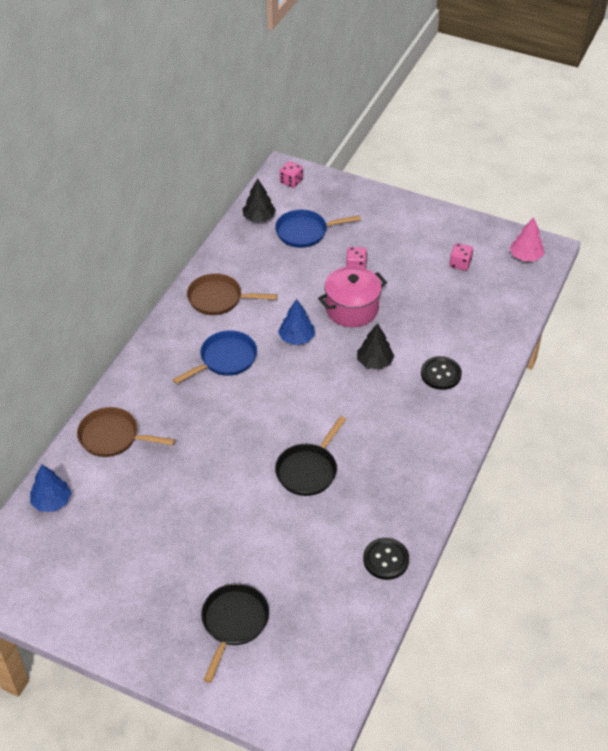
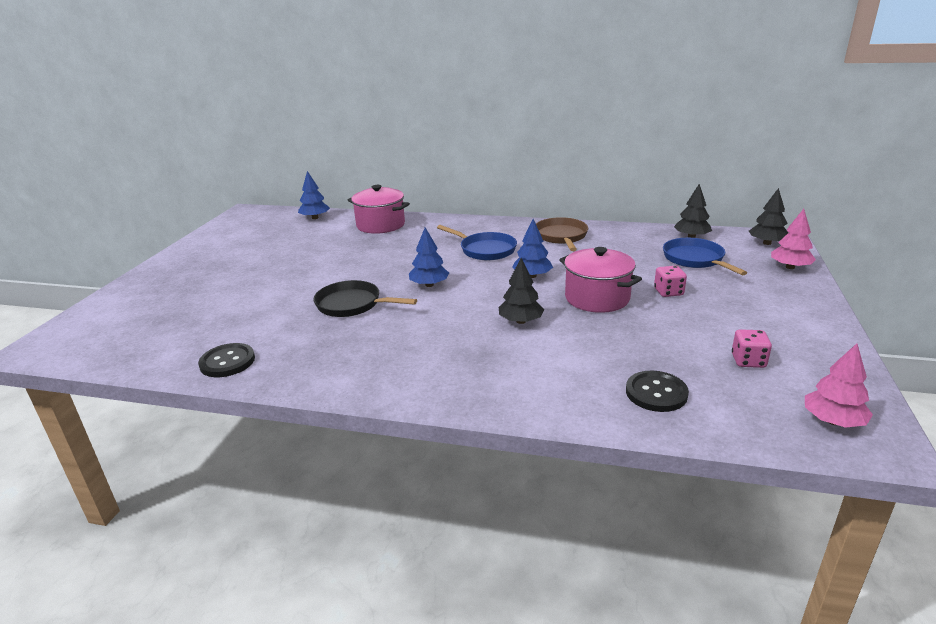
camera: 80 degrees right, 20 degrees down
(113, 437) = (380, 225): brown pan -> pink pot
(233, 623) = (176, 295): black pan -> none
(288, 411) = (429, 285): none -> blue tree
(291, 182) = (767, 243): pink dice -> black tree
(339, 189) = (790, 267): none -> pink tree
(441, 374) = (523, 367): black button -> black button (656, 393)

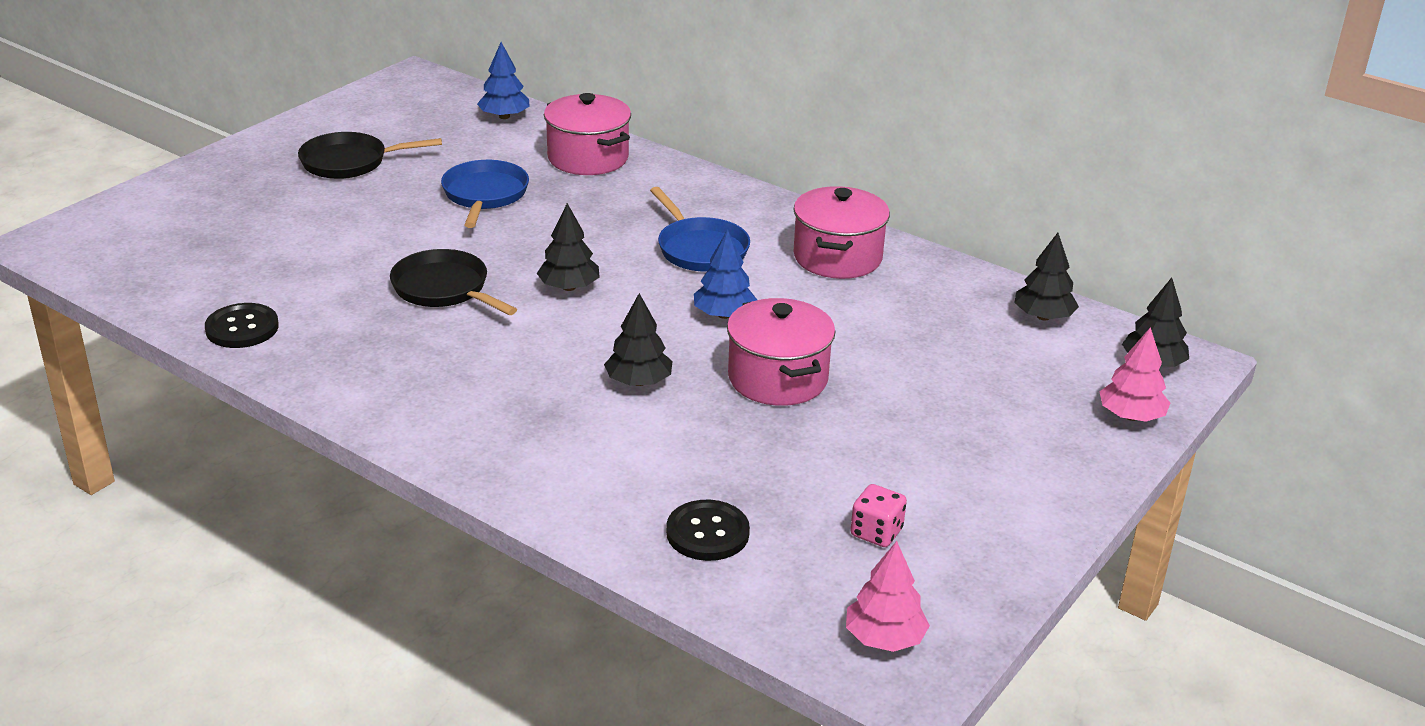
camera: 20 degrees right, 5 degrees up
(236, 257) = (350, 162): none -> black pan
(429, 285) = (569, 287): blue tree -> black tree
(561, 237) = (837, 257): brown pan -> pink pot
(668, 292) = (891, 400): pink dice -> none
(695, 259) = (998, 359): blue pan -> blue pan (484, 195)

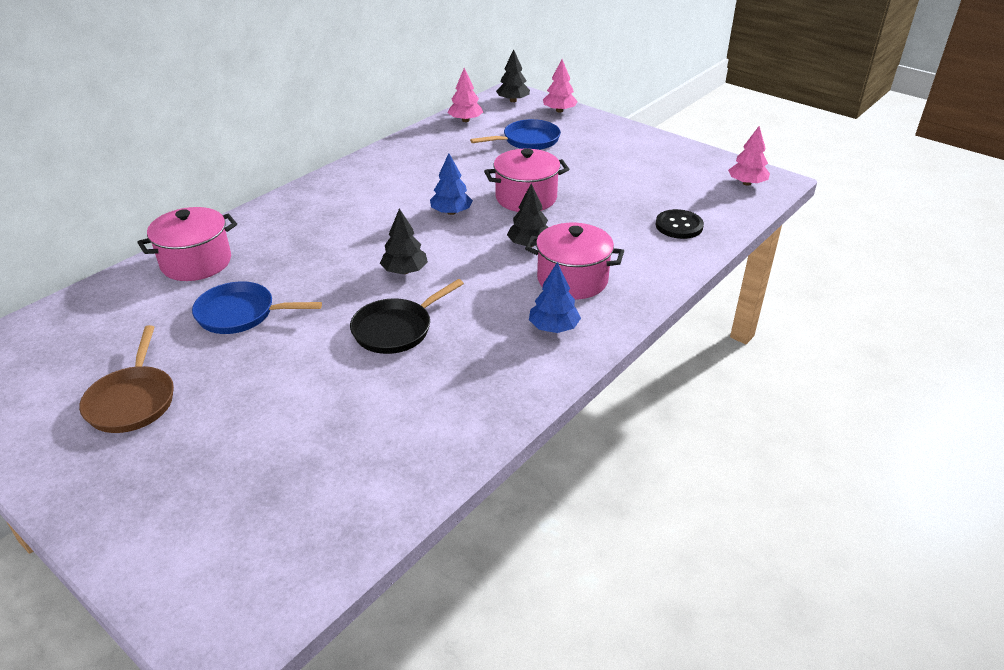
camera: 85 degrees left, 5 degrees up
(242, 328) = (443, 442): black button -> none
(350, 162) = (133, 400): black pan -> brown pan
(504, 116) = (86, 307): blue tree -> blue tree (554, 327)
(700, 249) = (362, 218): blue pan -> blue pan (527, 140)
(837, 257) = (387, 171): pink pot -> pink pot (572, 280)
(876, 532) = (667, 179): pink dice -> none
(1043, 317) = (465, 120): black tree -> pink tree

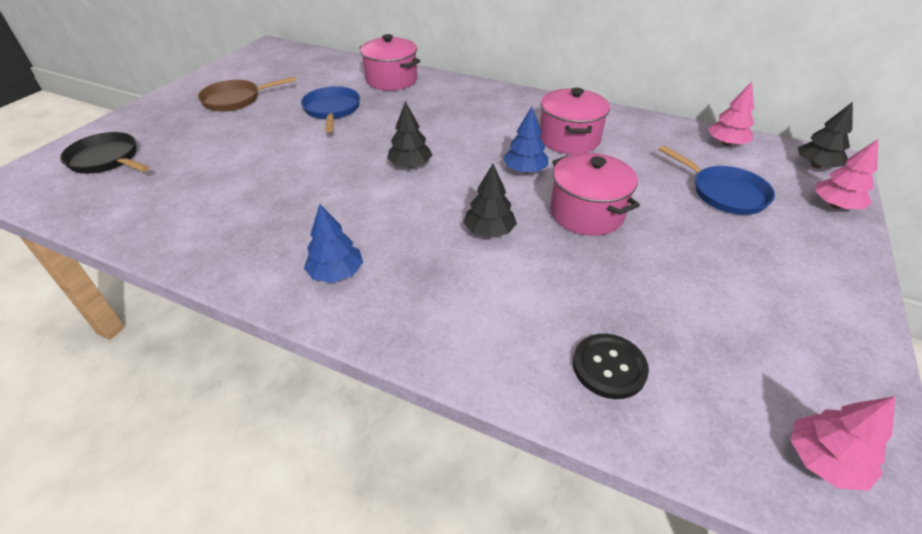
camera: 75 degrees right, 5 degrees up
(396, 329) = (321, 178): black pan -> black pan (107, 160)
(572, 280) = (430, 274): pink pot -> pink pot (569, 139)

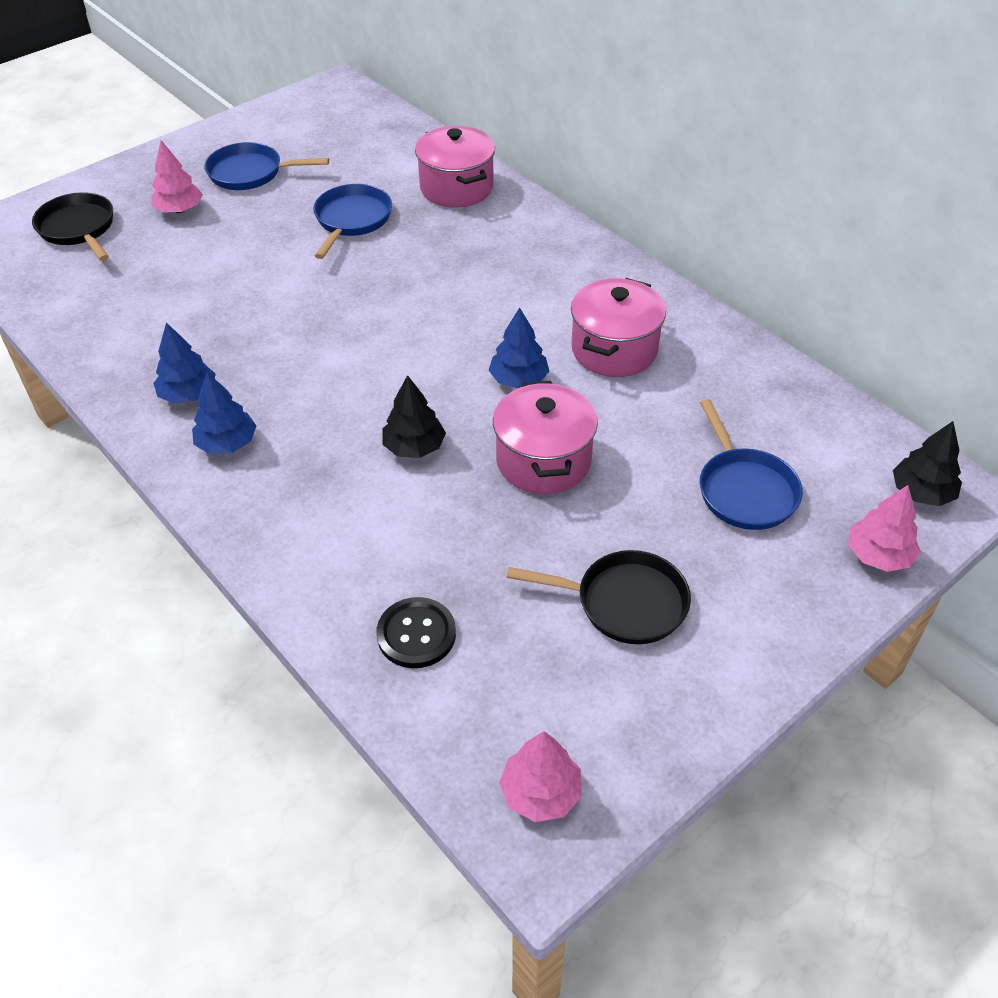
camera: 25 degrees right, 5 degrees up
(236, 100) = (250, 173): brown pan -> blue pan
(277, 247) = (188, 394): none -> blue tree
(410, 165) = (389, 331): black tree -> none
(726, 143) = (827, 420): pink tree -> pink tree (179, 210)
(728, 286) = (624, 602): none -> black pan

